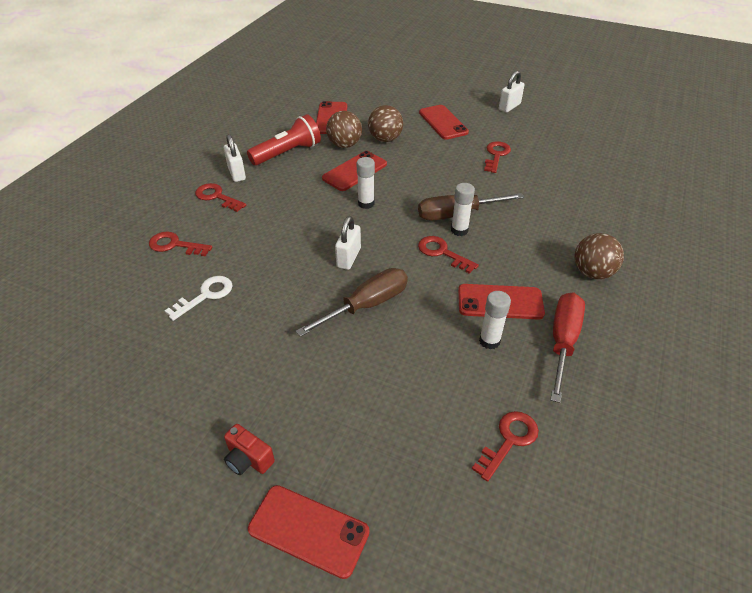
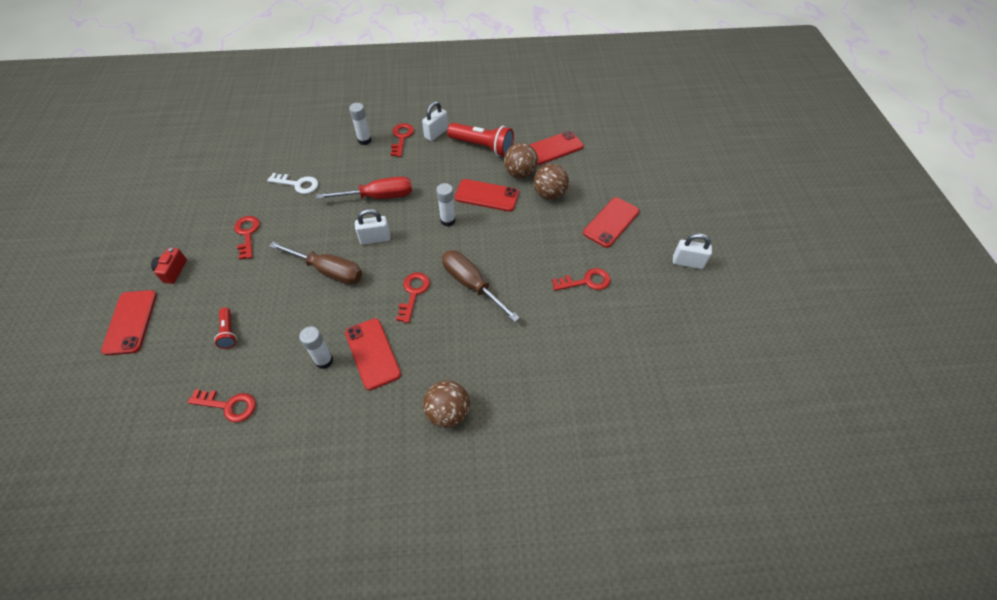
camera: 60 degrees right, 10 degrees up
(175, 245) = (338, 145): red key -> red key (247, 234)
(399, 417) = (228, 332): none -> red flashlight
(459, 230) = (450, 294): white glue stick -> white glue stick (364, 140)
(562, 342) = (345, 413): red screwdriver -> red screwdriver (378, 197)

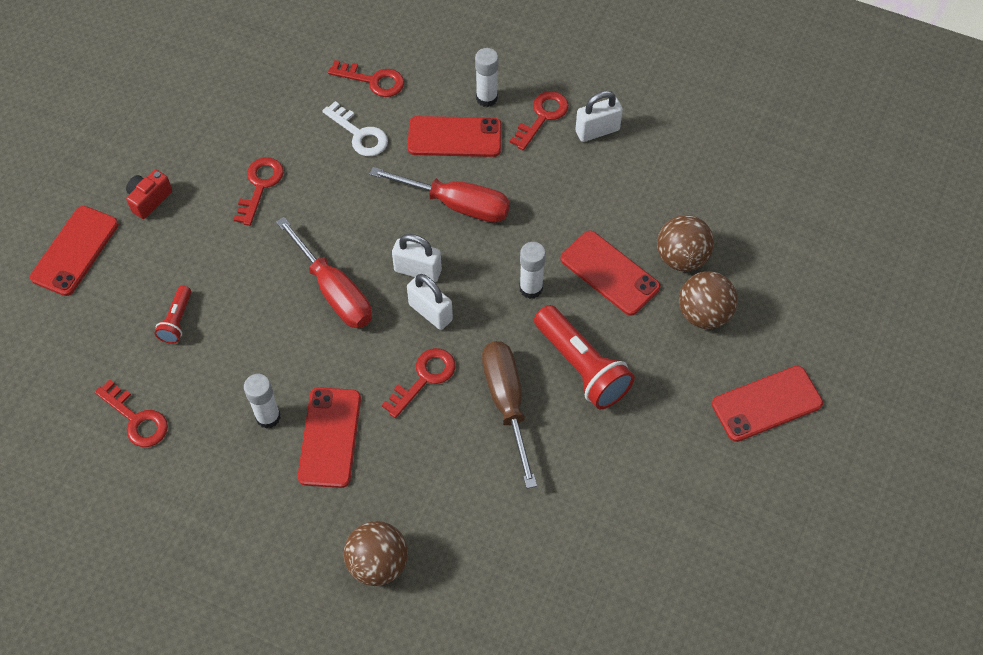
camera: 30 degrees right, 5 degrees up
(328, 270) = (334, 291): brown screwdriver -> red screwdriver
(482, 147) = (653, 185): red flashlight -> red flashlight (581, 367)
(553, 148) = (761, 236): red phone -> red phone (454, 137)
(586, 281) = (667, 478): red key -> red key (373, 80)
(687, 262) = (838, 524): white padlock -> white padlock (430, 312)

